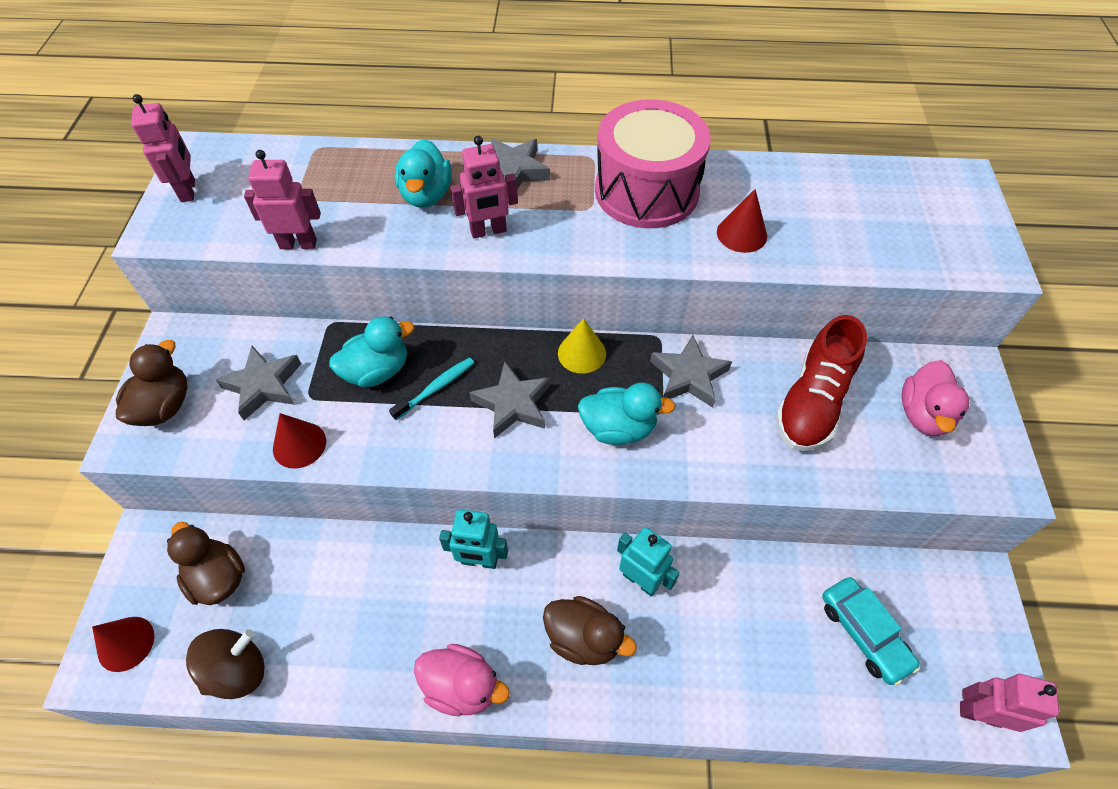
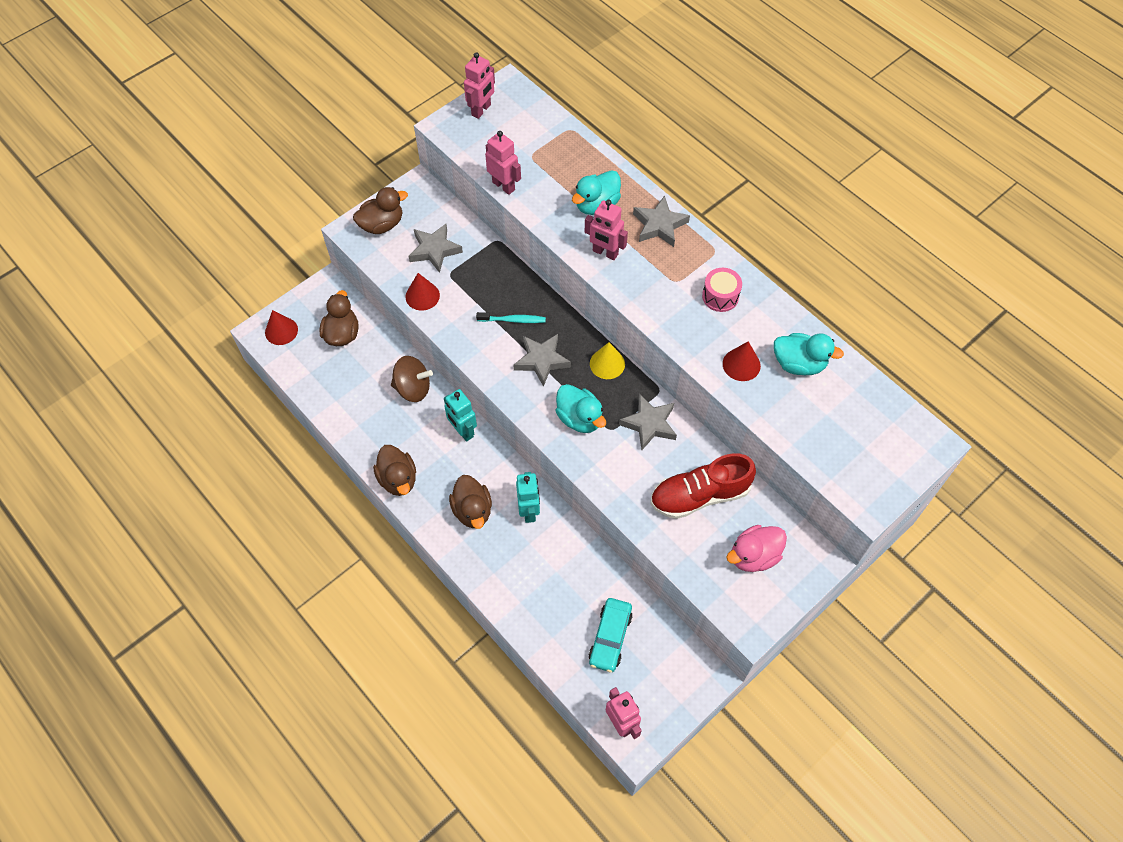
camera: 45 degrees right, 5 degrees up
(237, 670) = (314, 384): brown spinning top -> brown spinning top (413, 388)
(377, 371) = (494, 287): turquoise duck -> turquoise duck (799, 364)
(462, 686) = (398, 479): pink duck -> brown duck
(646, 191) = (720, 296): pink drum -> pink drum, size x0.46

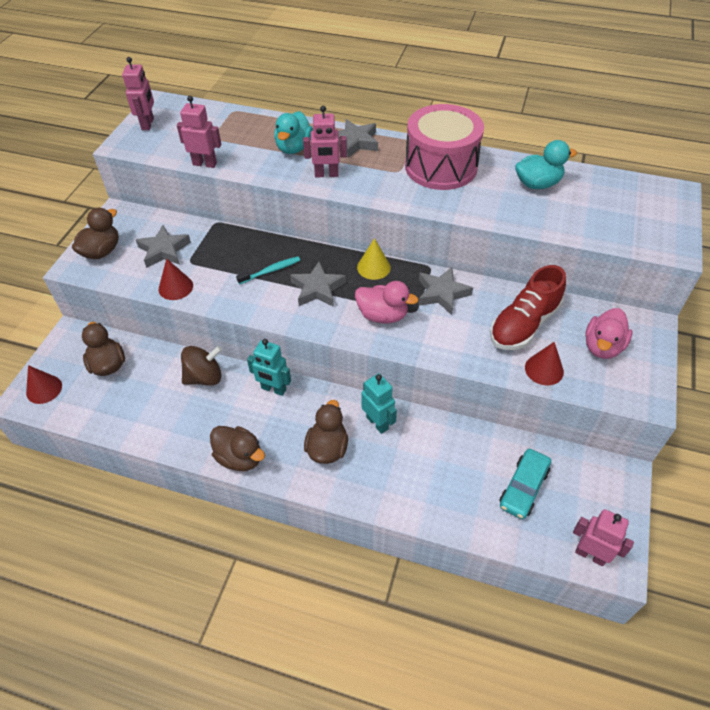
camera: 30 degrees left, 10 degrees down
(472, 510) = (327, 448): brown duck -> brown duck turned 120 degrees counterclockwise
(580, 418) = (382, 315): turquoise duck -> pink duck
(610, 637) = (523, 488): turquoise car -> turquoise car turned 45 degrees clockwise
(720, 296) = (441, 167): pink drum -> pink drum, size x2.17
(741, 364) = (496, 202): red cone -> red cone (544, 369)

